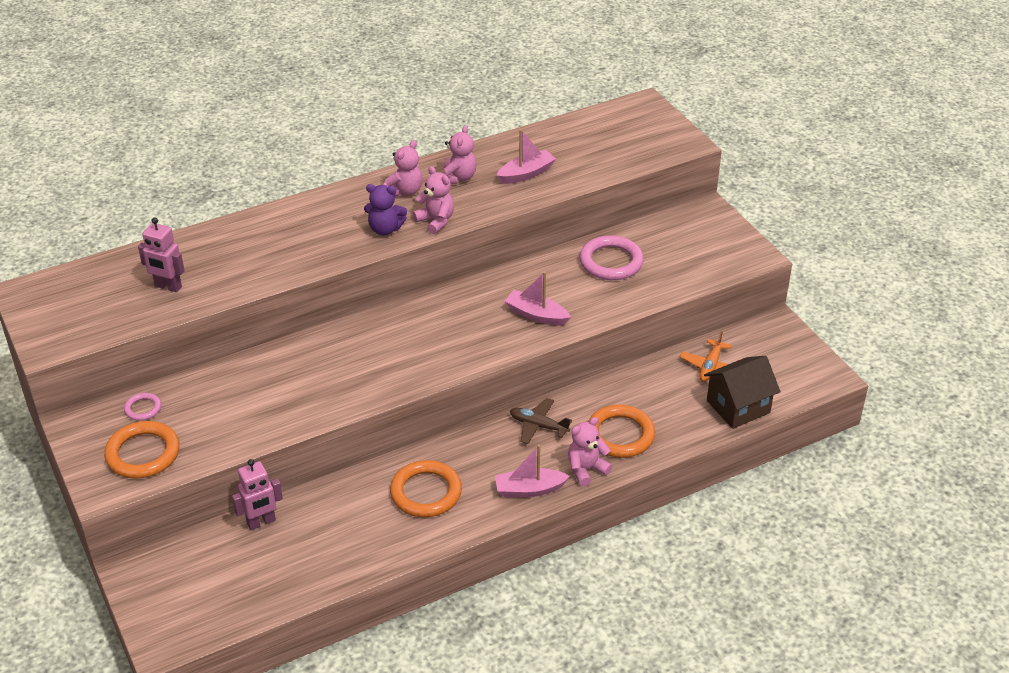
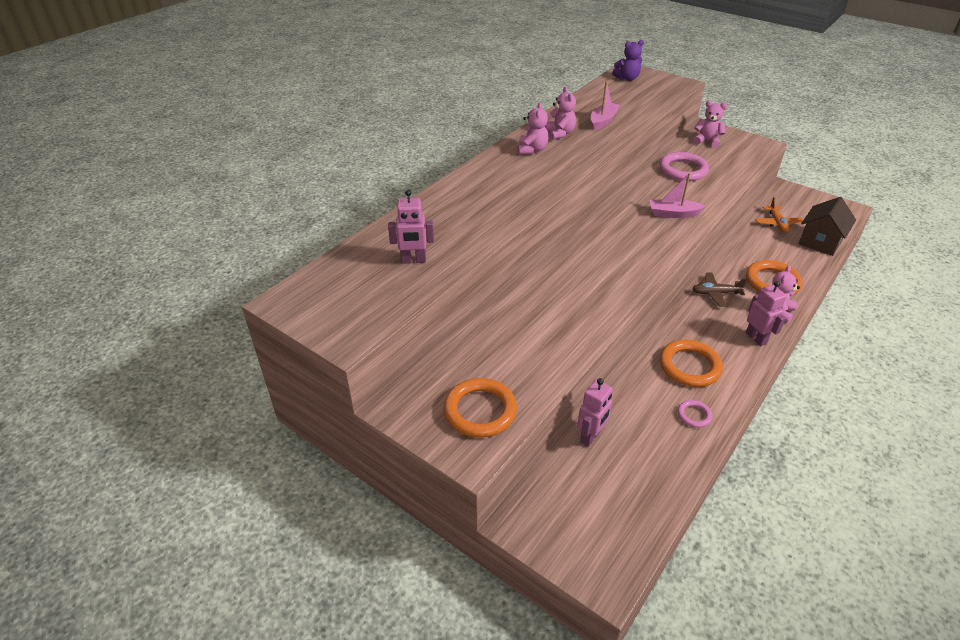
camera: 25 degrees left, 0 degrees up
(143, 408) = (445, 373): pink ring -> pink ring (694, 415)
(385, 229) = (545, 176): purple teddy bear -> purple teddy bear (627, 78)
(436, 221) = (575, 162): pink teddy bear -> pink teddy bear (707, 141)
(529, 489) = (756, 338): pink boat -> pink robot

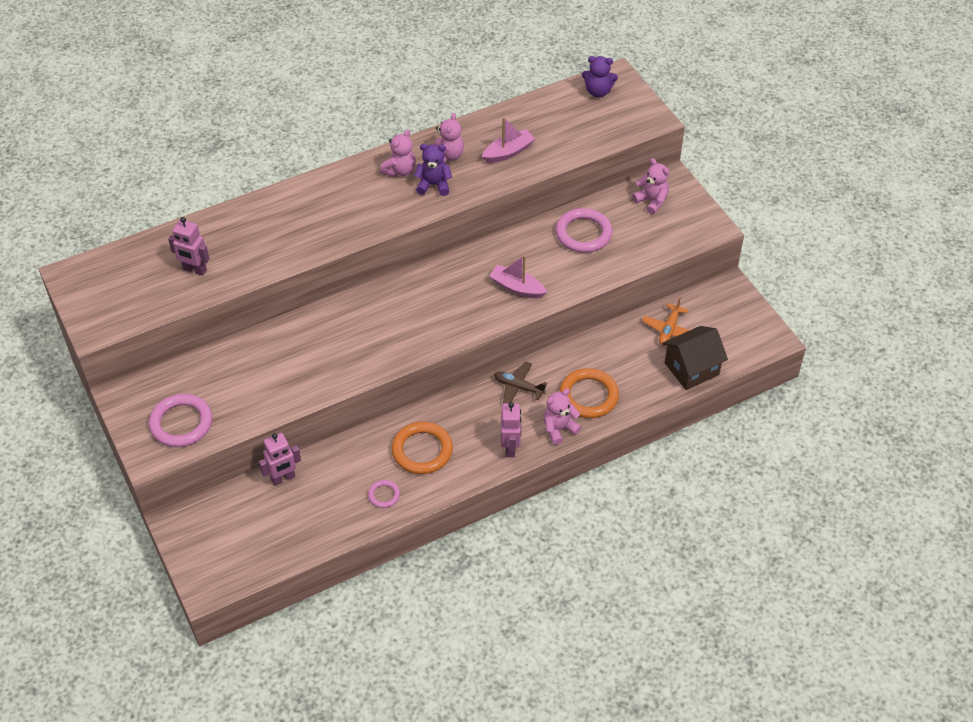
camera: 25 degrees right, 10 degrees up
(480, 411) = (181, 423): orange ring -> pink ring
(568, 152) = (434, 185): none -> purple teddy bear

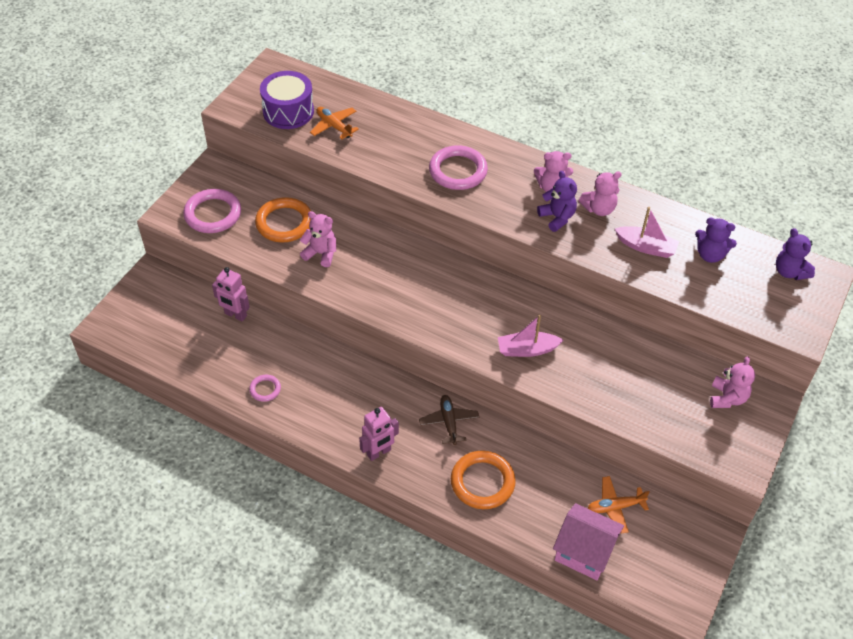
camera: 55 degrees right, 0 degrees up
(143, 292) = (288, 111): none -> purple drum
(194, 270) = (334, 126): pink robot -> orange plane
(422, 450) = (329, 390): orange ring -> orange ring (284, 223)
(517, 288) = (527, 350): pink boat -> pink boat turned 90 degrees counterclockwise
(546, 122) = (710, 255): none -> purple teddy bear
(559, 429) = (427, 478): pink teddy bear -> pink teddy bear (321, 253)
(583, 233) = (635, 365): pink ring -> pink ring (458, 171)
(691, 369) = (584, 552): brown house -> pink house

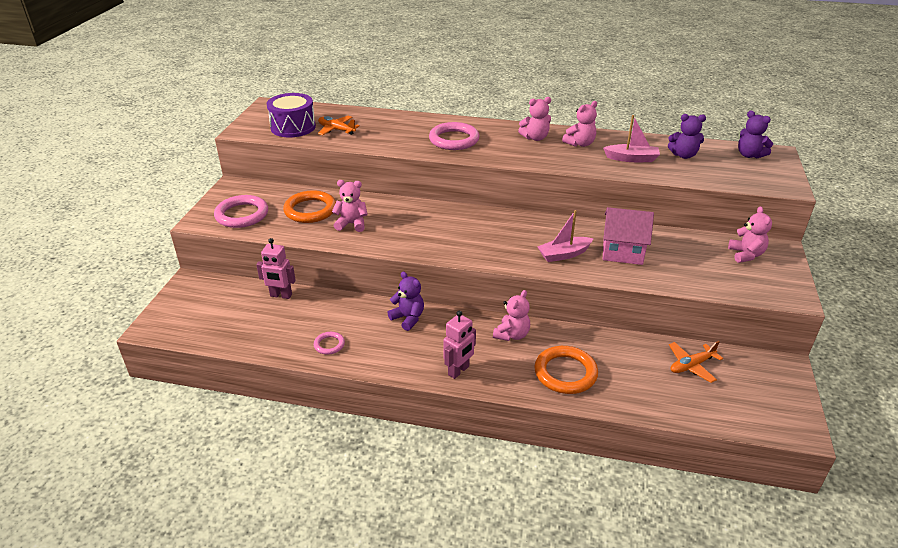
camera: 15 degrees left, 15 degrees down
(449, 422) = (512, 335): brown plane -> pink teddy bear
(557, 218) = (550, 153): purple teddy bear -> purple teddy bear (408, 318)
(584, 552) = (686, 406): pink house -> pink house (622, 251)

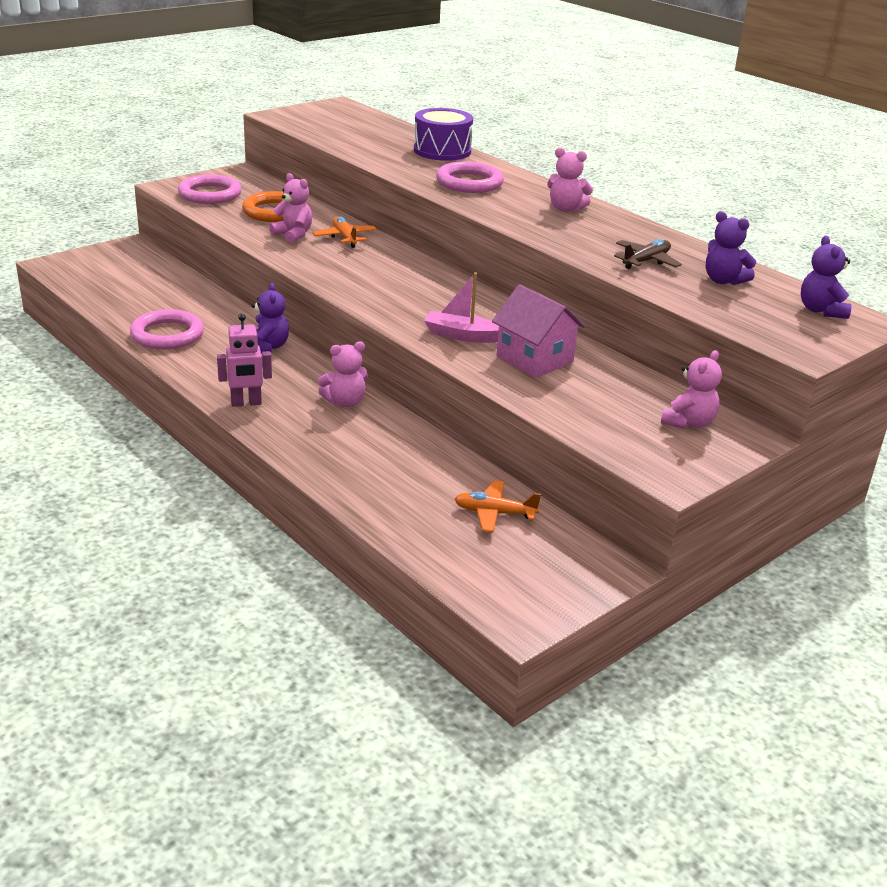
camera: 35 degrees right, 5 degrees down
(281, 295) = (186, 284): pink robot -> none
(293, 127) = (328, 126): purple drum -> purple drum (442, 151)
(329, 345) = (167, 334): pink ring -> pink ring, size x1.95
(336, 130) = (365, 140): orange plane -> orange plane (345, 238)
(565, 373) = (345, 453): orange ring -> none
(580, 144) = (609, 230): pink teddy bear -> none
(631, 159) = (646, 261): pink boat -> brown plane

